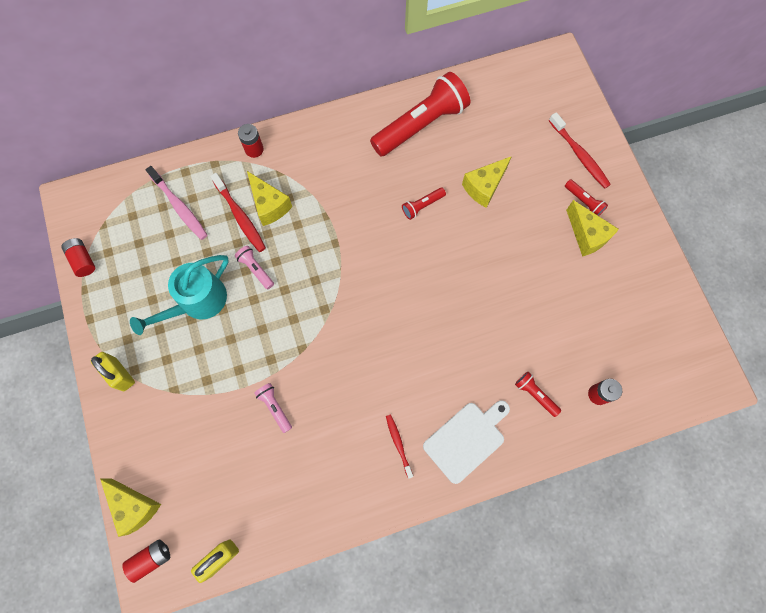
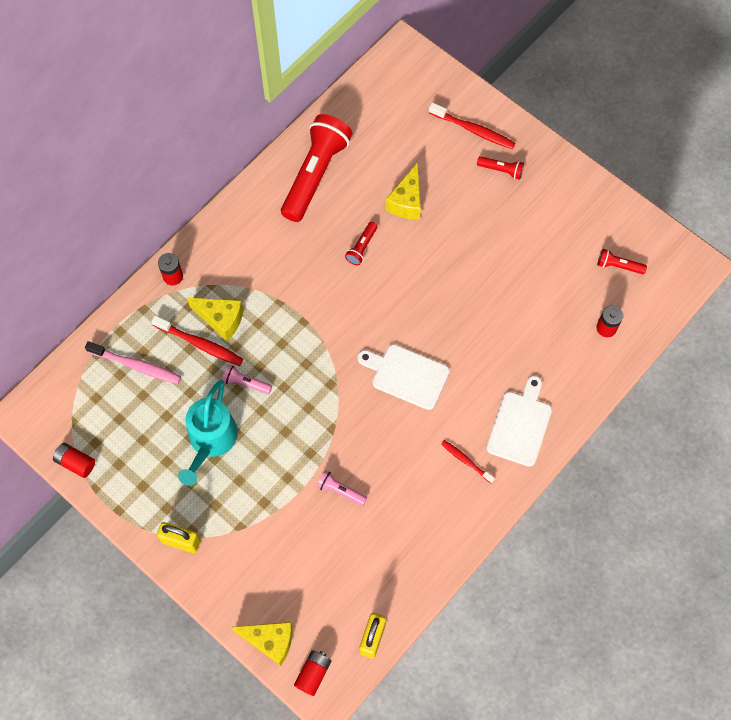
camera: 30 degrees left, 5 degrees down
(393, 337) = (406, 375): none -> white cutting board
(535, 394) = (555, 356): red flashlight -> red flashlight (618, 266)
(587, 235) = (520, 198): yellow cheese -> none

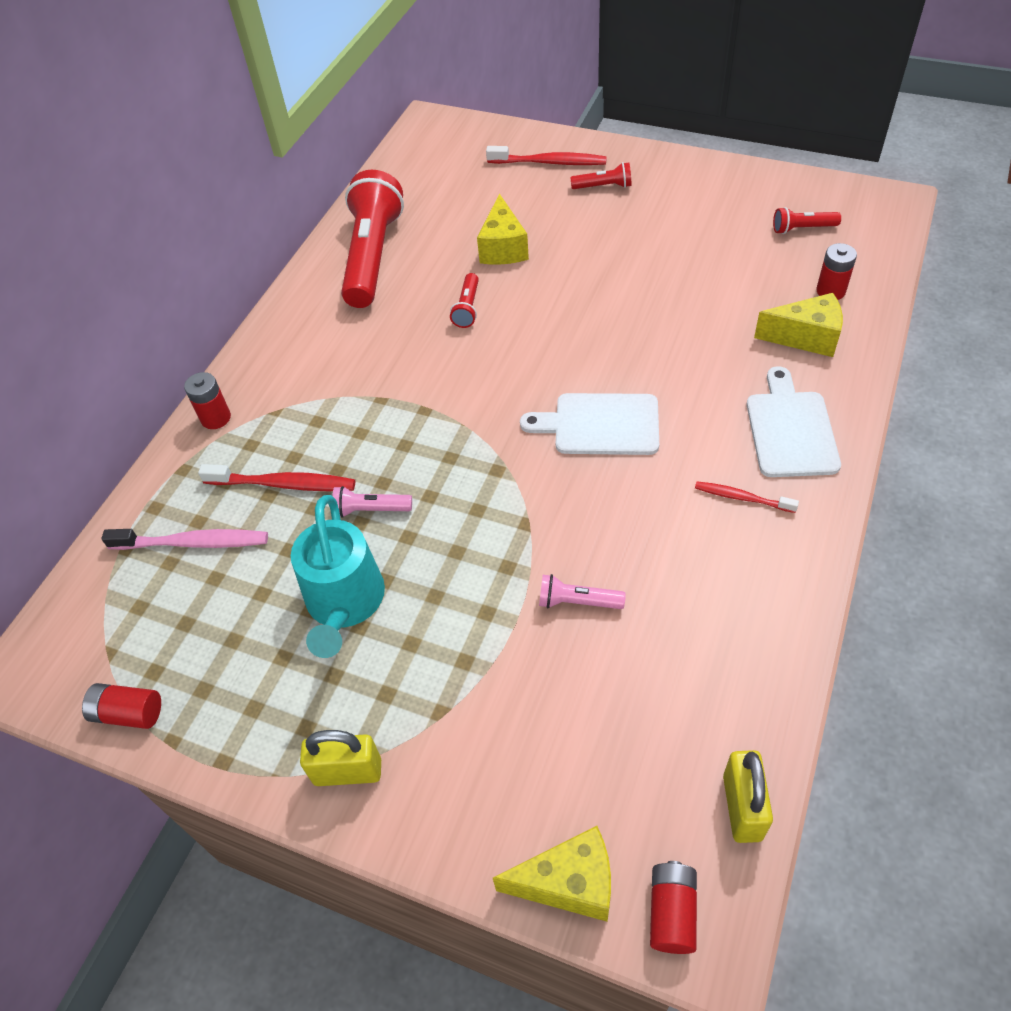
camera: 15 degrees left, 15 degrees down
(221, 319) = (304, 445): yellow cheese -> yellow cheese (805, 337)

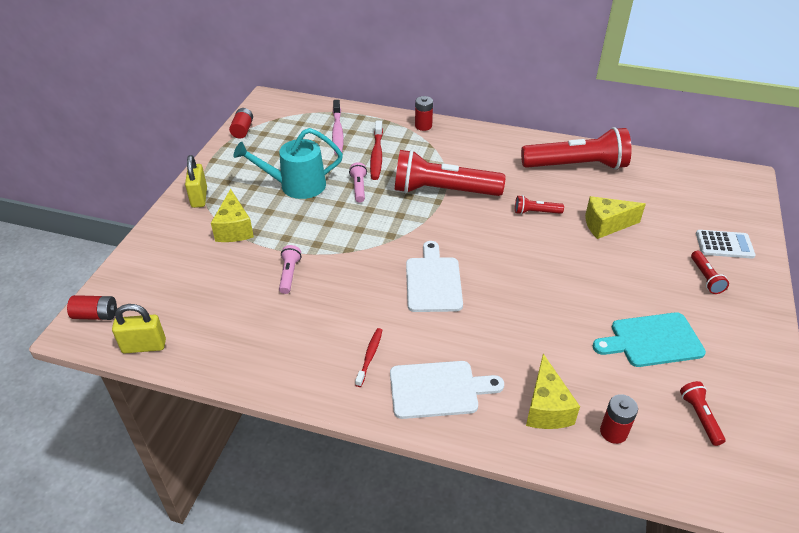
camera: 80 degrees right, 10 degrees down
(401, 402) = (443, 191): none -> red flashlight
(549, 162) = (724, 245): red toothbrush -> white calculator
(569, 883) = (122, 276): yellow cheese -> yellow cheese (234, 229)
(701, 243) = (652, 340): none -> turquoise cutting board

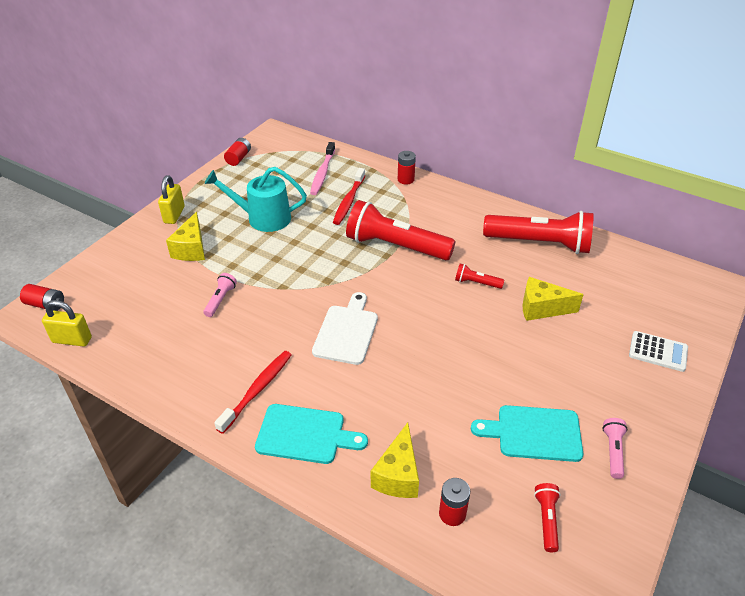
camera: 15 degrees right, 0 degrees up
(359, 188) = (318, 230): pink flashlight -> pink flashlight (613, 451)
(369, 356) = (257, 390): red toothbrush -> red toothbrush, size x1.62
(438, 389) = (305, 434): white cutting board -> turquoise cutting board
(705, 278) = (621, 382): red flashlight -> none

